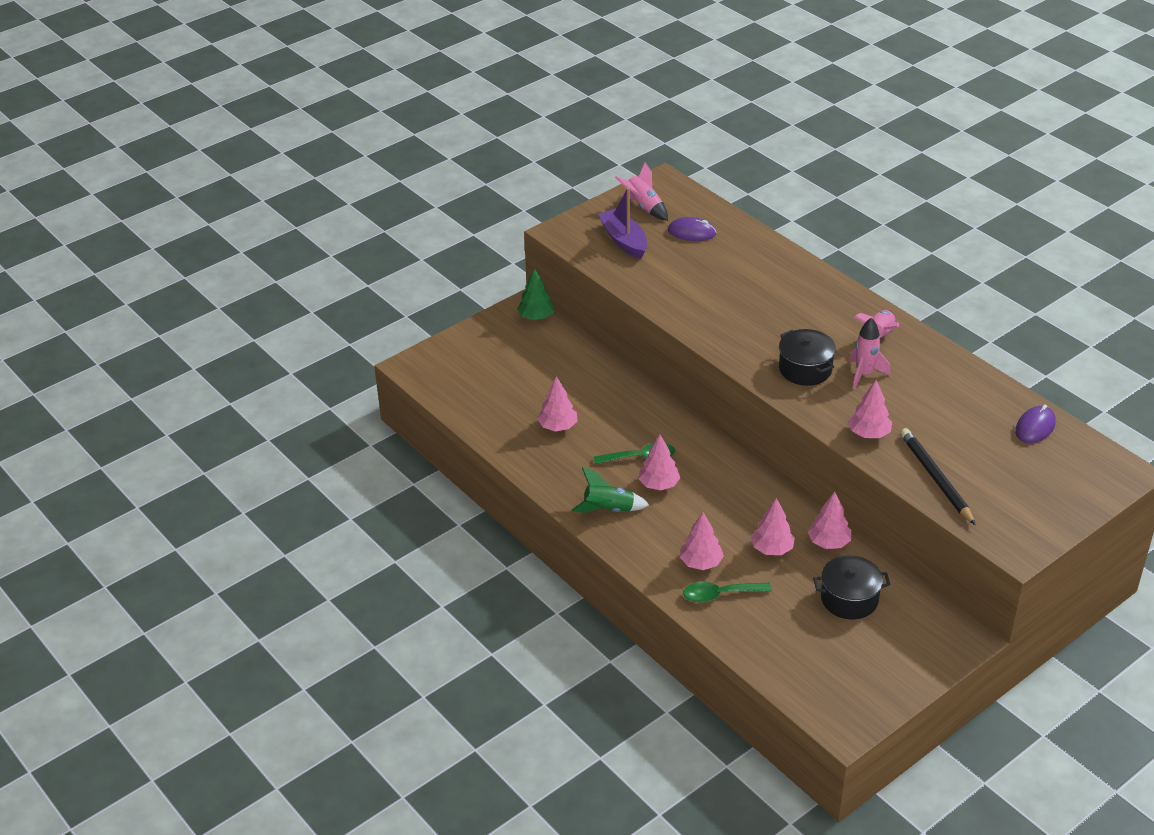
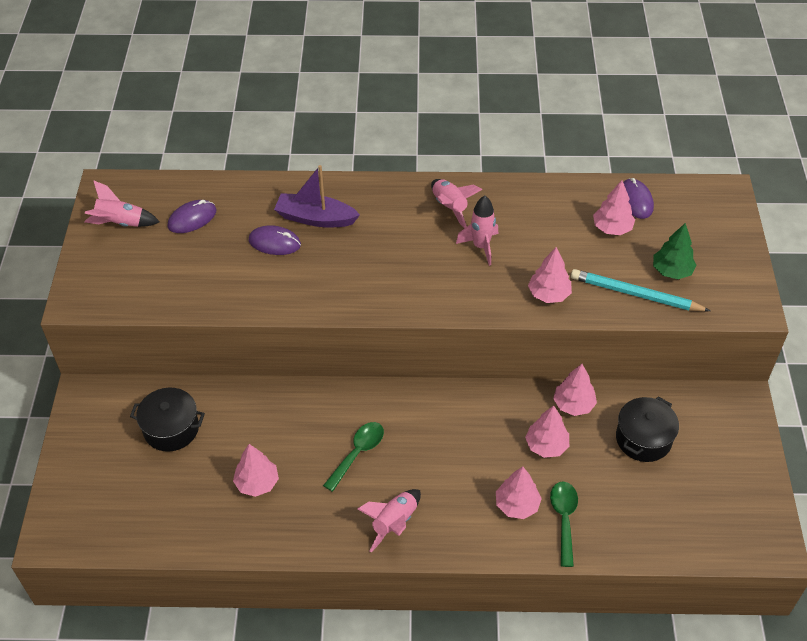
camera: 50 degrees left, 10 degrees up
(536, 317) = (106, 394): green tree -> green tree (671, 271)
(608, 510) = (394, 523): green rocket -> pink rocket
(624, 241) = (145, 268): purple boat -> purple boat (315, 218)
(658, 484) = (401, 465): pink tree -> pink tree (612, 228)
(720, 594) = (564, 519): green spoon -> green spoon turned 150 degrees clockwise
(724, 279) = (274, 243): none -> purple mouse
(805, 369) = (436, 276): black pot -> black pot (171, 429)
(936, 478) = (635, 294): black pencil -> turquoise pencil

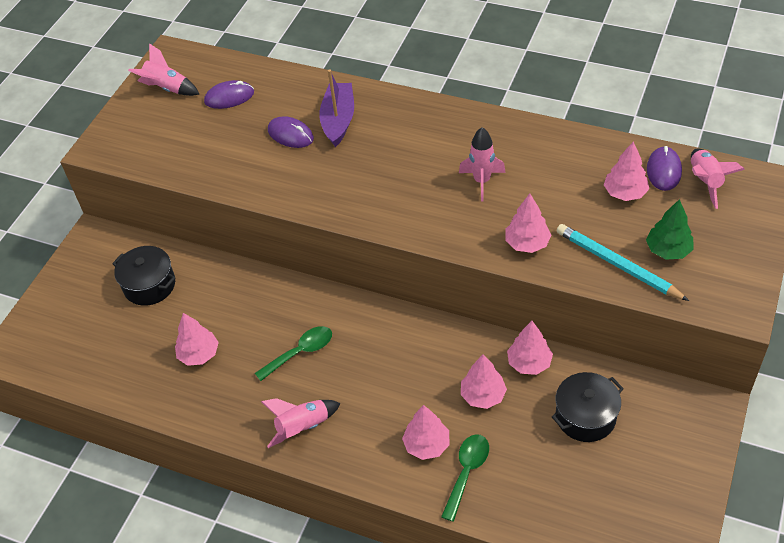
camera: 25 degrees right, 0 degrees up
(315, 218) = (338, 120): purple boat -> purple boat turned 60 degrees clockwise
(450, 208) = (470, 137): pink rocket -> pink rocket (705, 182)

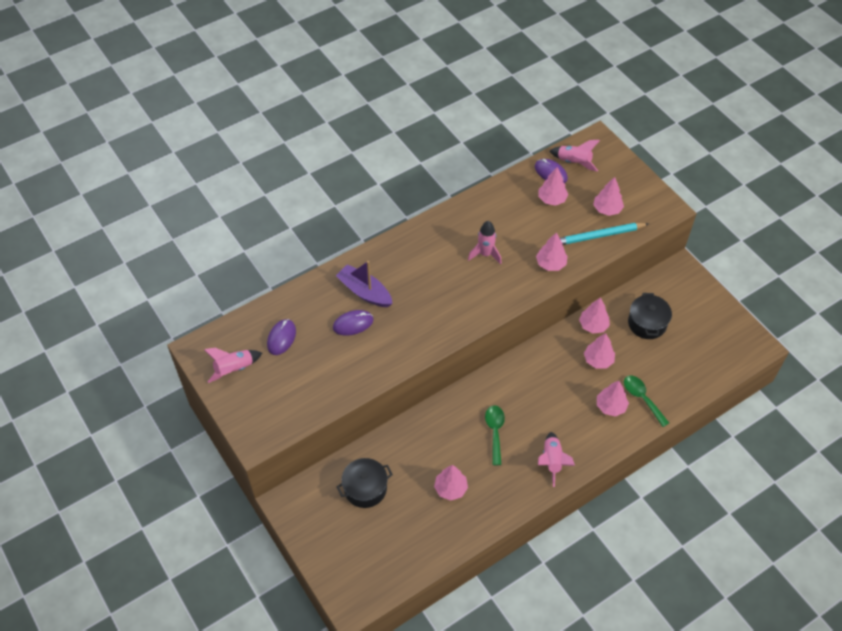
camera: 60 degrees left, 5 degrees up
(668, 250) = (607, 209): green tree -> pink tree

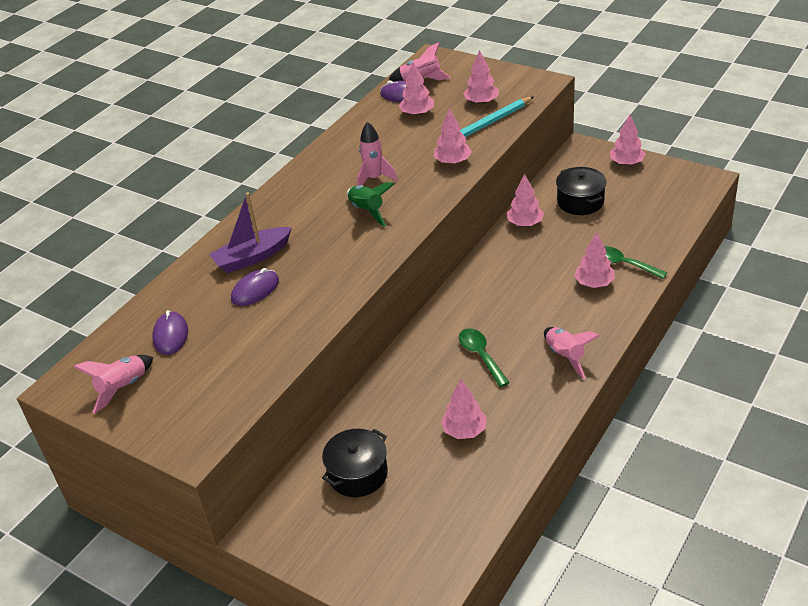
camera: 20 degrees left, 15 degrees down
(365, 292) = (252, 257): purple boat -> purple boat turned 45 degrees counterclockwise
(464, 285) = (367, 211): none -> green rocket
(598, 360) = (551, 250): pink tree -> pink tree (626, 163)

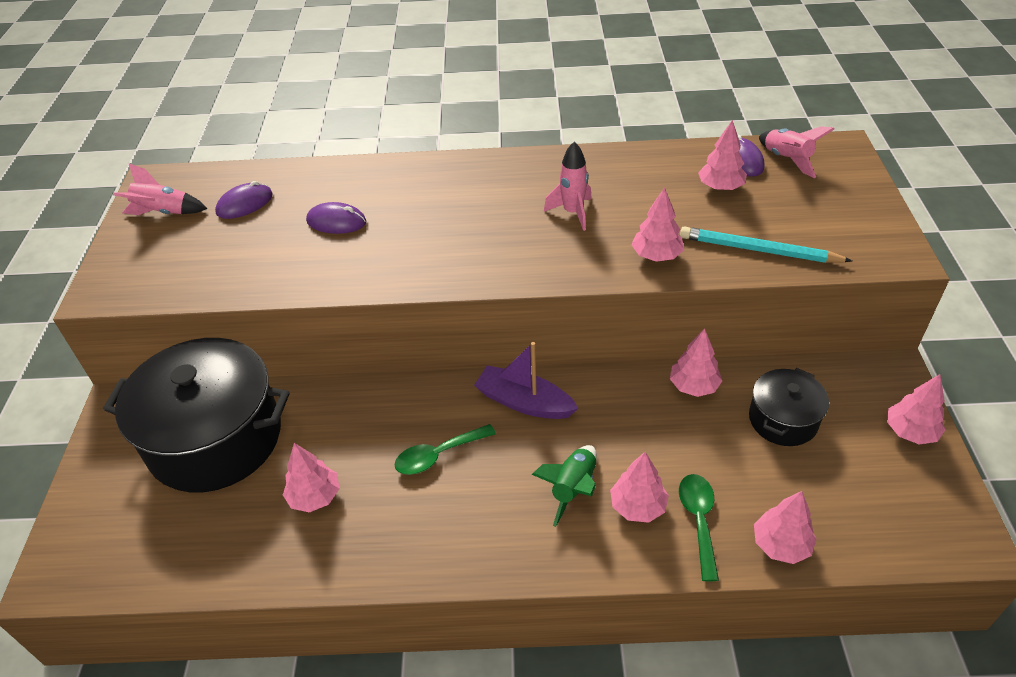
camera: 55 degrees right, 5 degrees up
(252, 257) = (384, 196): purple boat -> purple boat (524, 402)
(358, 474) = (215, 438): black pot -> black pot, size x2.00
(367, 211) = (512, 234): green rocket -> green rocket (573, 488)
(481, 102) = (796, 224): pink tree -> pink tree (780, 545)
(481, 356) = (438, 455): green spoon -> green spoon turned 150 degrees counterclockwise
(565, 357) = (485, 537): pink rocket -> none

